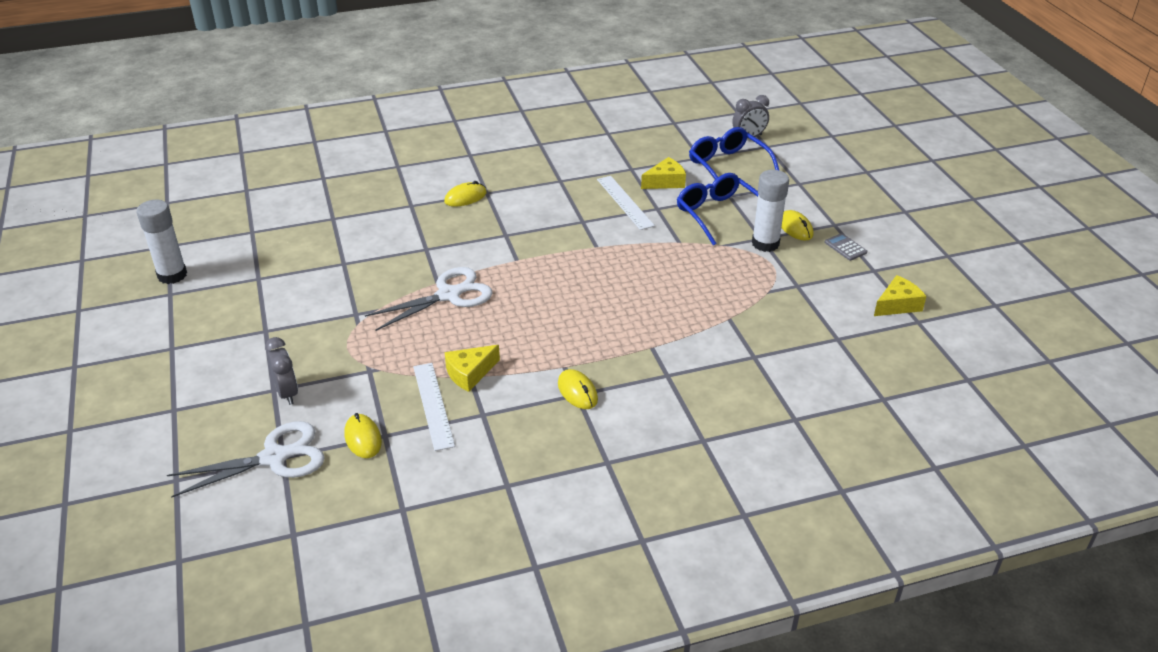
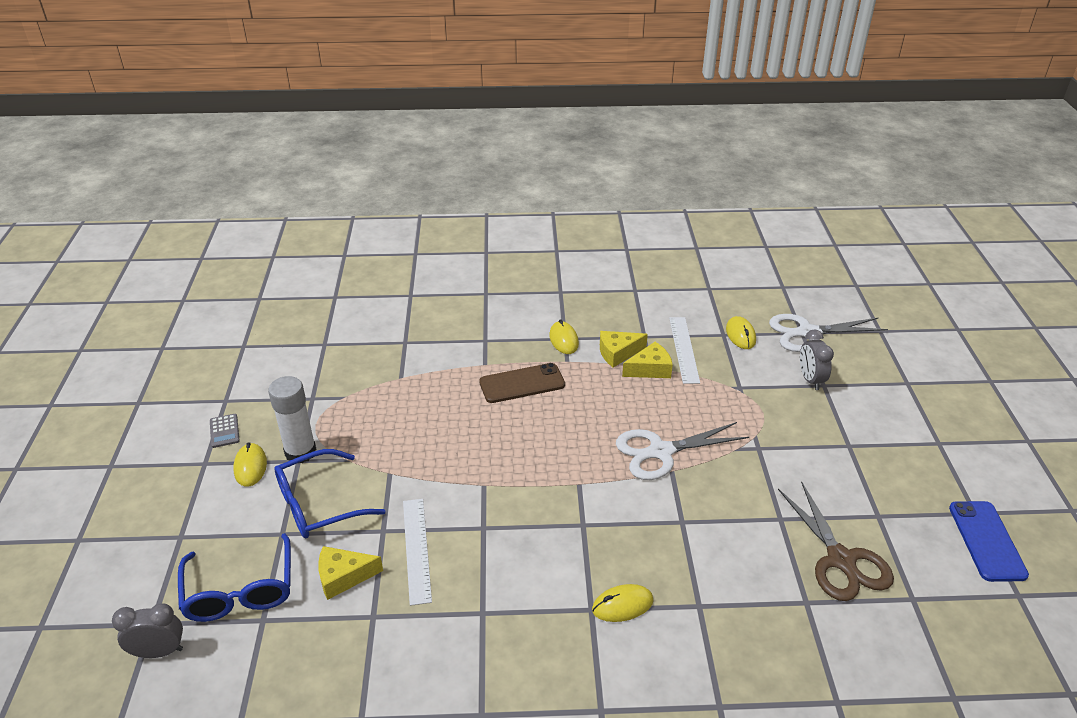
camera: 165 degrees left, 0 degrees up
(172, 275) = (986, 541): white glue stick -> blue phone
(300, 245) = (841, 560): none -> brown scissors
(603, 334) = (522, 383): none -> brown phone
(718, 214) = (318, 504): blue glasses -> blue glasses turned 75 degrees clockwise
(897, 305) = (243, 363): yellow cheese -> yellow cheese (618, 353)

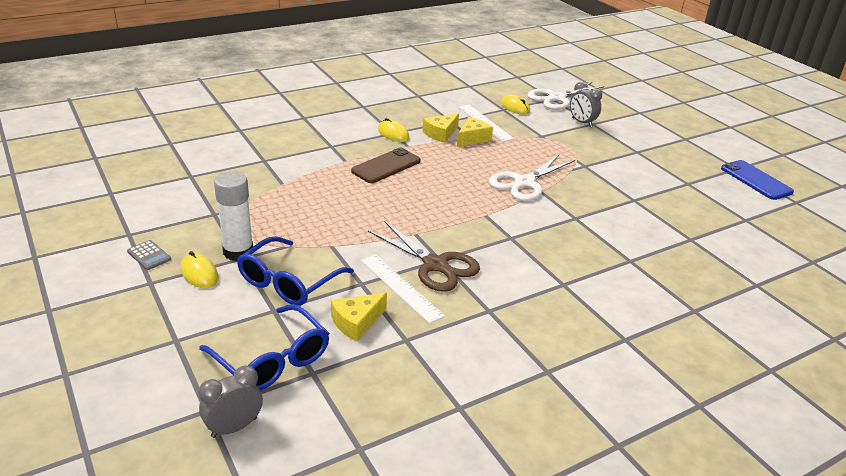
camera: 30 degrees left, 5 degrees down
(622, 605) = (582, 275): yellow mouse -> none
(841, 560) = (689, 211): brown scissors -> brown scissors (435, 265)

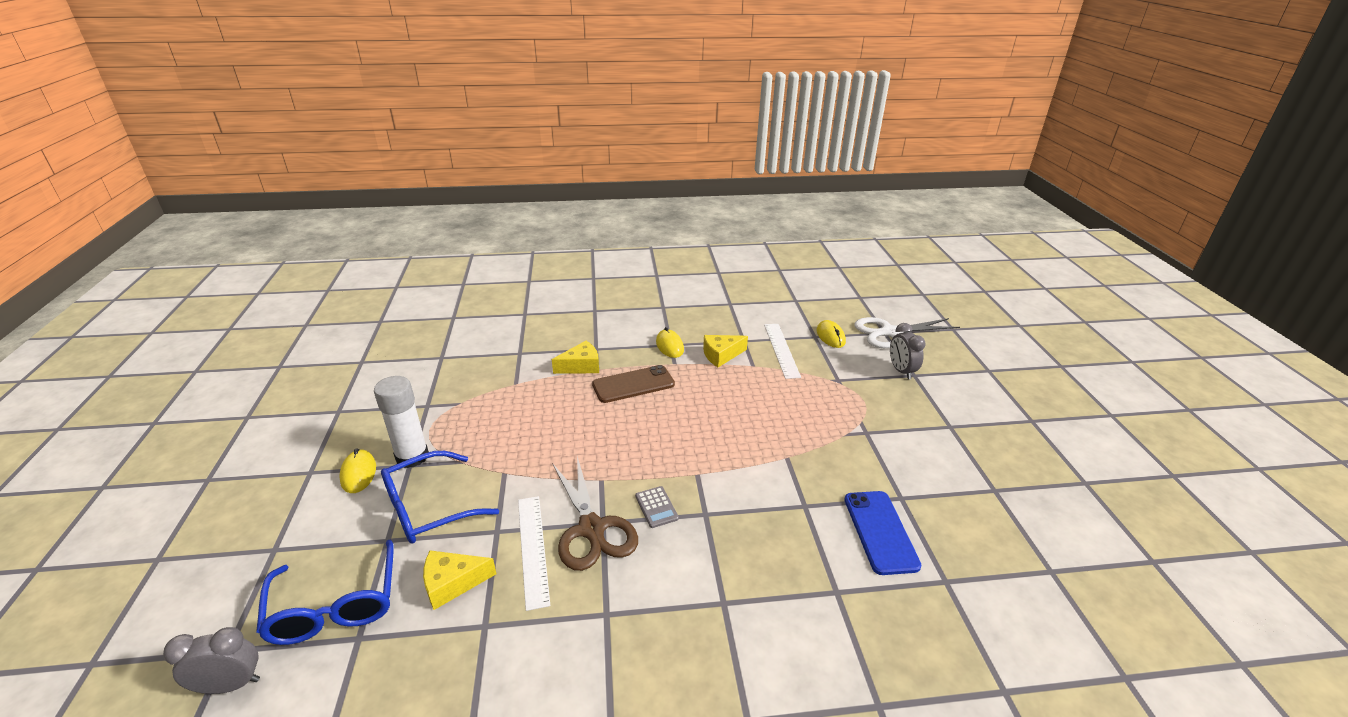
camera: 25 degrees right, 0 degrees up
(149, 255) = (334, 440): grey calculator -> grey calculator (656, 507)
(472, 138) = (753, 367): yellow cheese -> yellow cheese (581, 366)
(524, 183) = (774, 440): white scissors -> none
(756, 180) = (1104, 509): blue phone -> blue phone (880, 531)

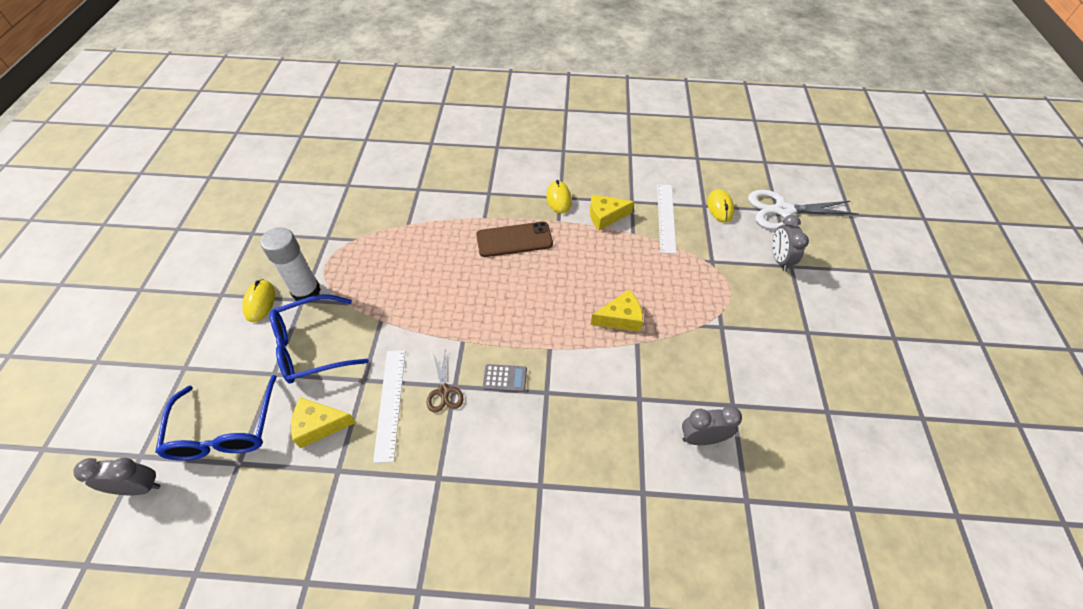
camera: 10 degrees right, 20 degrees up
(581, 366) = (471, 212): yellow cheese -> yellow cheese (620, 318)
(592, 529) = (444, 391): brown scissors -> brown scissors, size x0.53
(656, 507) = (505, 378): grey calculator -> grey calculator turned 75 degrees counterclockwise
(880, 531) = (701, 438): blue phone -> grey clock

